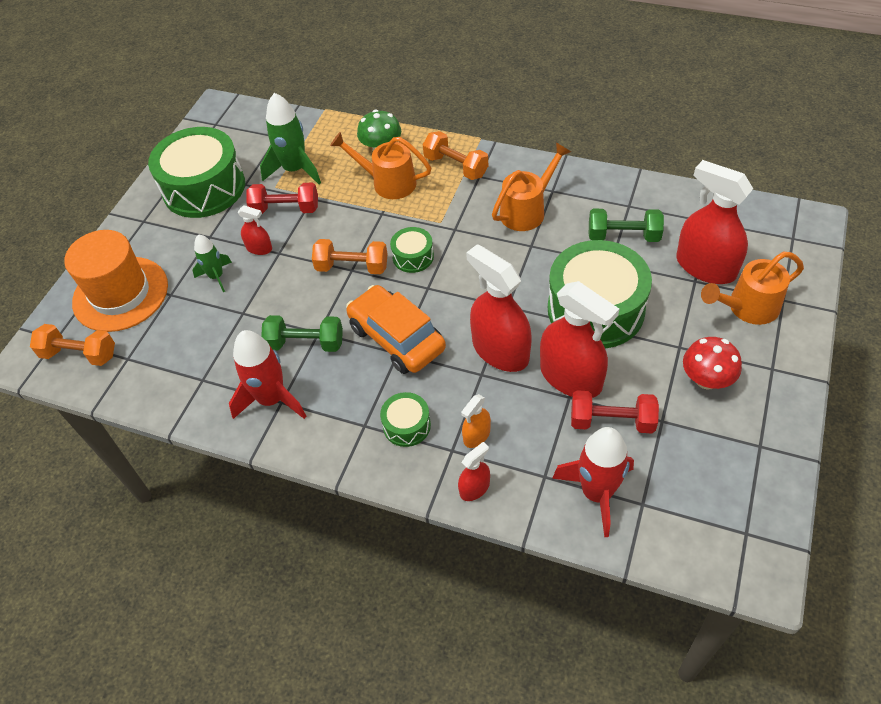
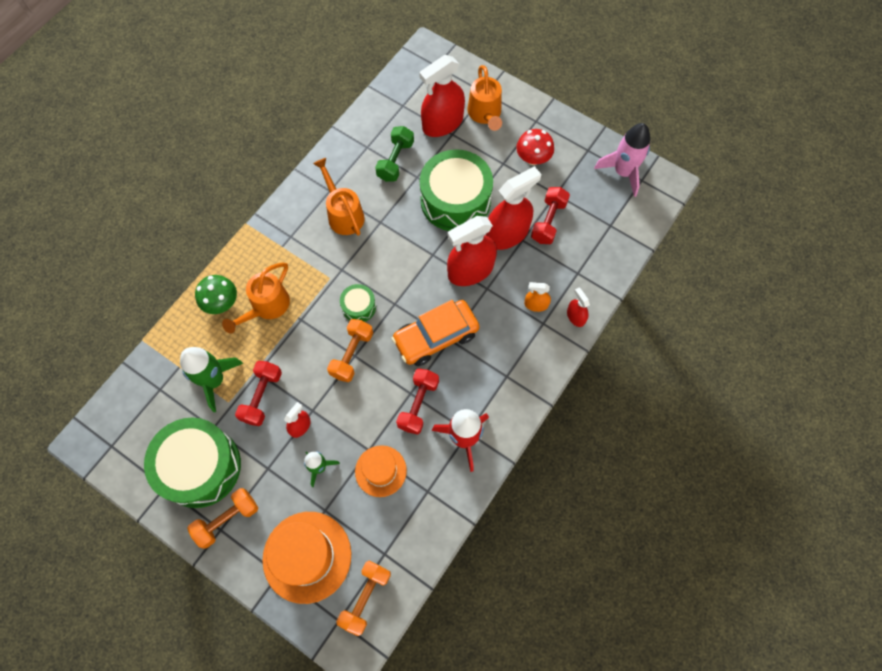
camera: 80 degrees left, 15 degrees up
(220, 330) = (380, 471): none -> orange hat
(305, 343) = (418, 404): green dumbbell -> red dumbbell
(406, 425) = (515, 347): green drum -> none
(456, 166) = (271, 250): orange dumbbell -> orange dumbbell (227, 519)
(476, 435) = (536, 304): orange spray bottle -> orange spray bottle turned 135 degrees clockwise
(597, 493) = (597, 247): red rocket -> none
(746, 503) = (623, 172): none -> pink rocket

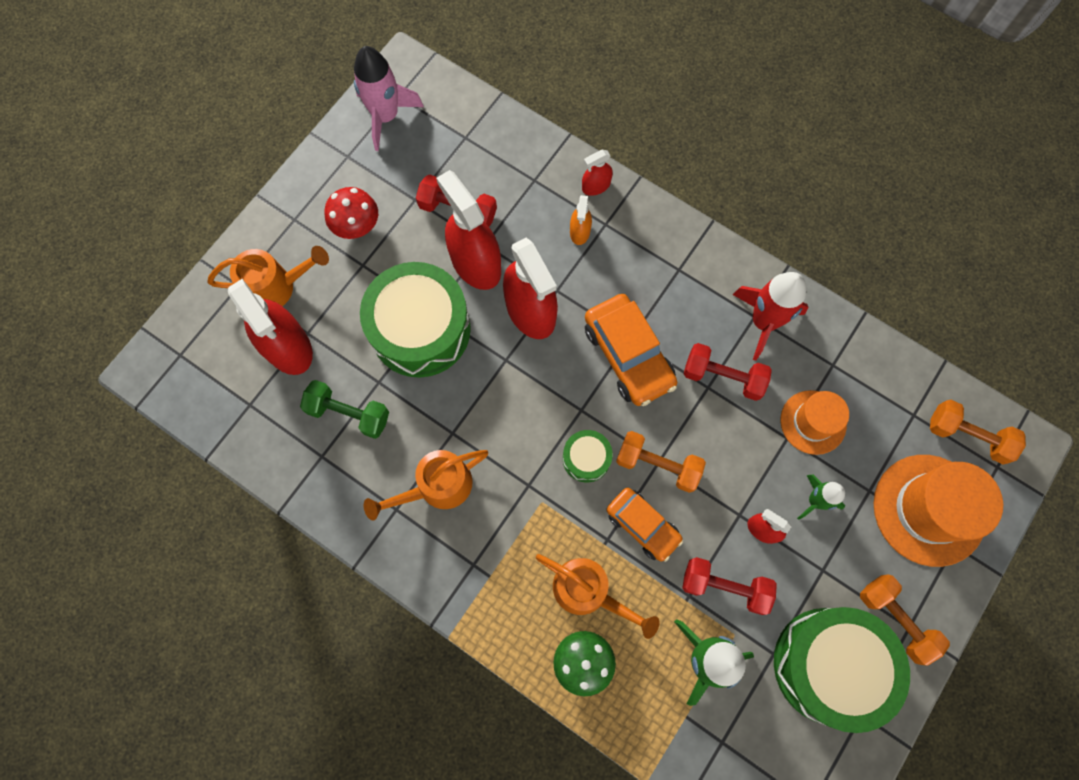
camera: 90 degrees left, 5 degrees up
(309, 343) = (642, 525): none -> orange car

